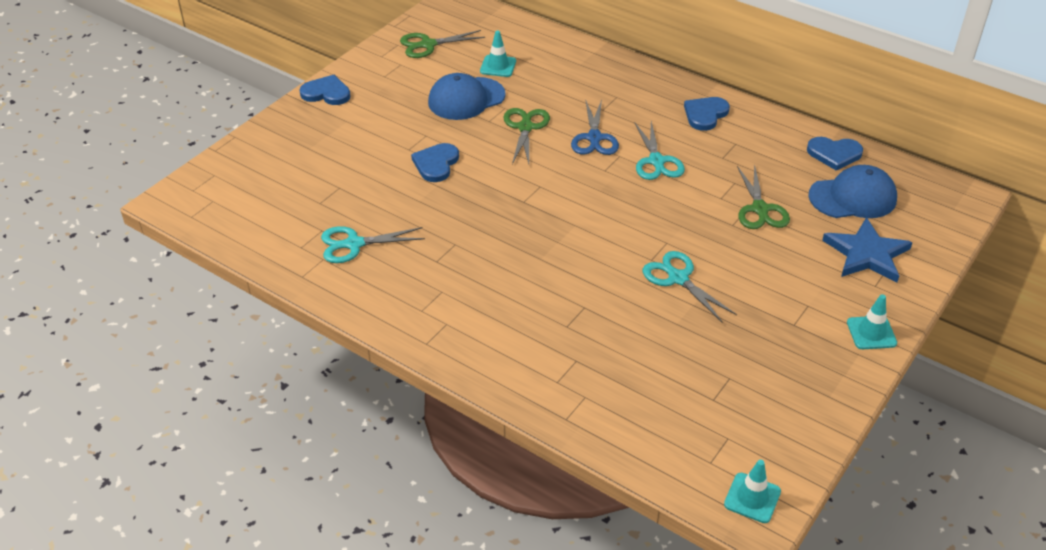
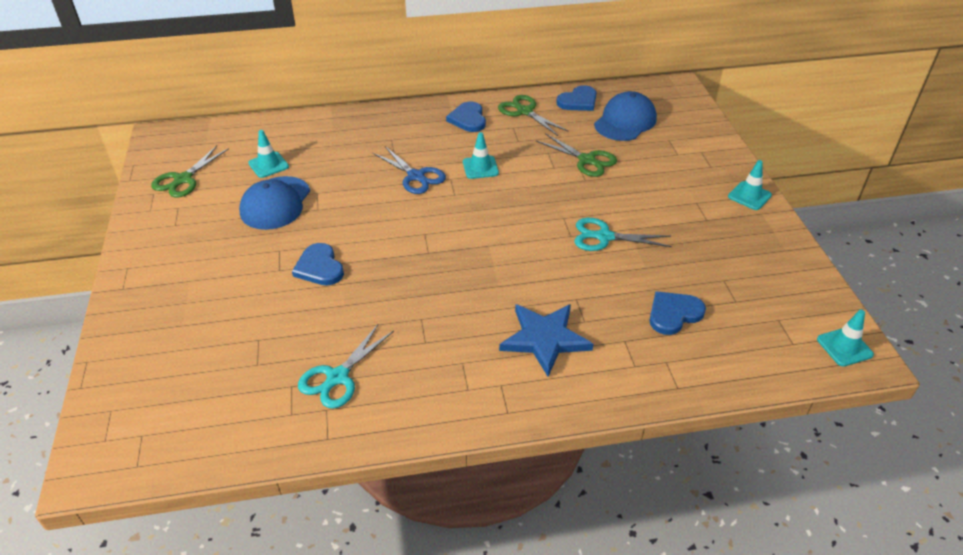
camera: 45 degrees left, 0 degrees up
(326, 93) = (136, 269): blue heart -> blue heart (673, 314)
(525, 127) = (354, 198): green scissors -> green scissors (524, 111)
(656, 161) = (480, 167): turquoise scissors -> turquoise traffic cone
(867, 254) = (680, 150): blue star -> blue star (545, 339)

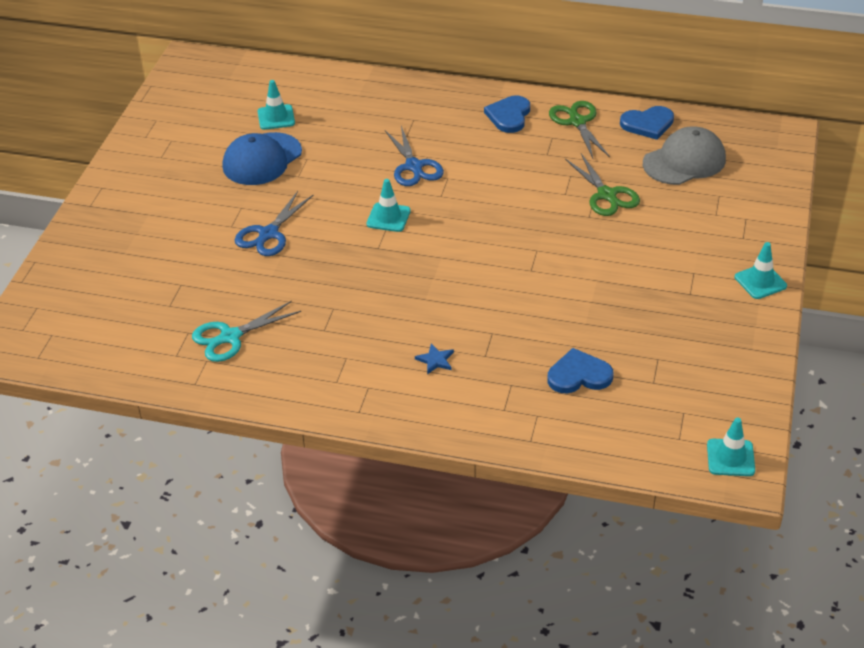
camera: 25 degrees right, 0 degrees up
(183, 179) = (189, 112): green scissors -> none
(319, 267) = (268, 234): blue heart -> blue scissors
(480, 167) = (486, 174): turquoise traffic cone -> turquoise traffic cone (388, 217)
(545, 339) = (435, 360): blue star -> blue star, size x0.42
(604, 237) = (565, 281): turquoise scissors -> none
(625, 121) = (684, 161): blue cap -> grey cap

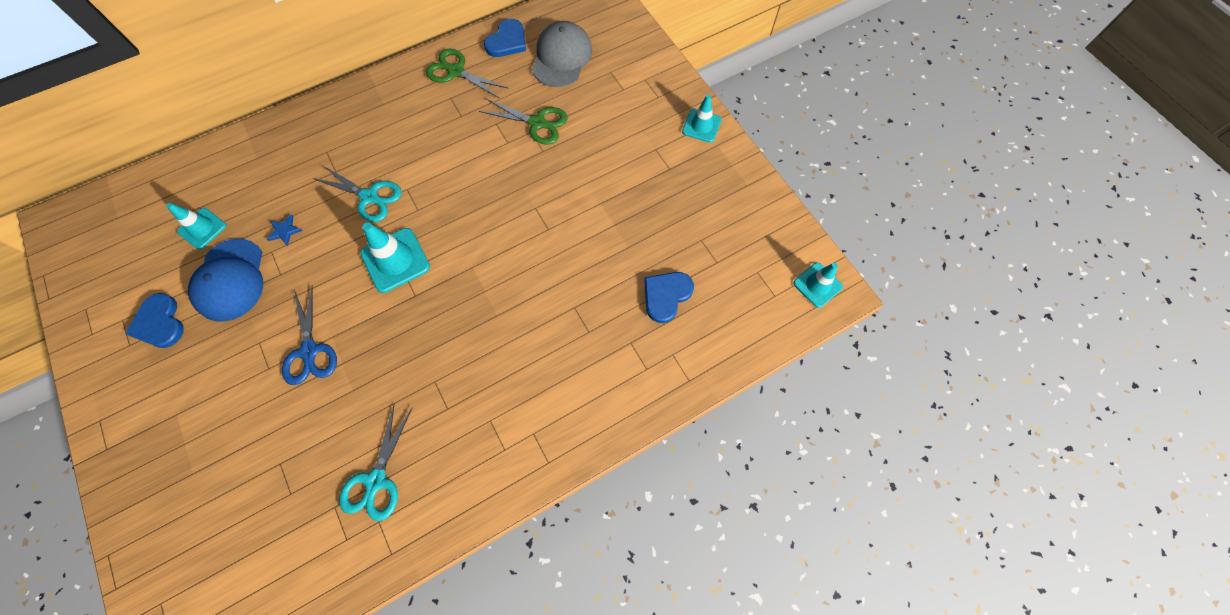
camera: 45 degrees left, 25 degrees up
(388, 217) = (395, 260): turquoise traffic cone -> turquoise traffic cone, size x1.52
(414, 166) = (369, 197): blue scissors -> turquoise scissors
(435, 360) = (558, 366): blue star -> blue star (285, 231)
(509, 116) = (399, 99): blue heart -> blue heart (159, 323)

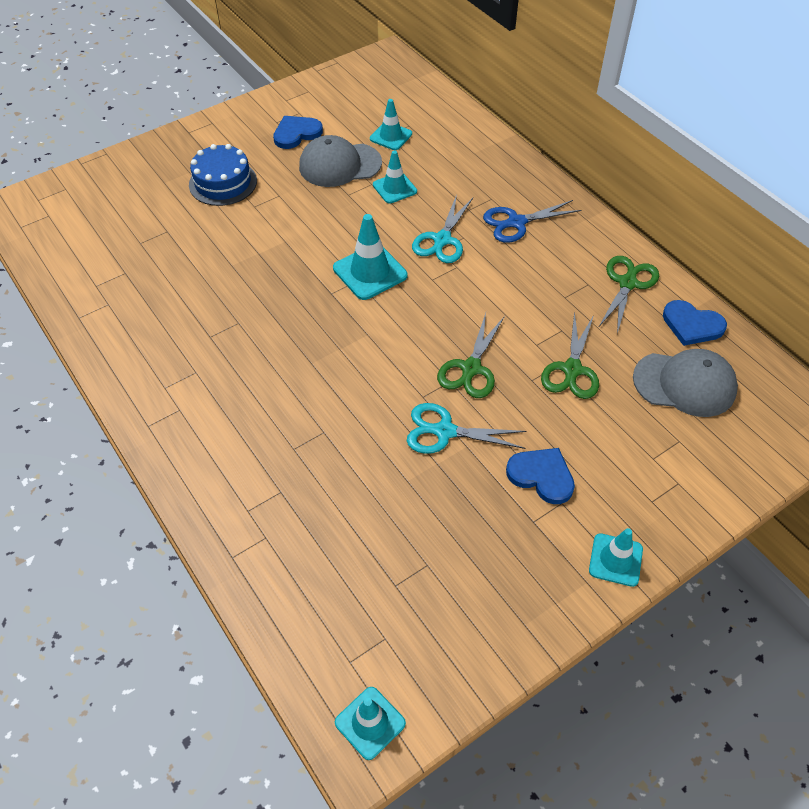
camera: 85 degrees right, 15 degrees down
(217, 403) = (223, 182): none -> blue cake
(230, 280) = (339, 165): blue cap -> grey cap
(285, 231) = (394, 188): blue star -> turquoise traffic cone
(309, 351) = (270, 229): blue scissors -> blue scissors (516, 222)
(376, 480) = (145, 296): turquoise scissors -> turquoise scissors (445, 431)
(524, 191) = (471, 368): none -> green scissors
(666, 296) = (342, 526): blue heart -> blue heart (541, 476)

